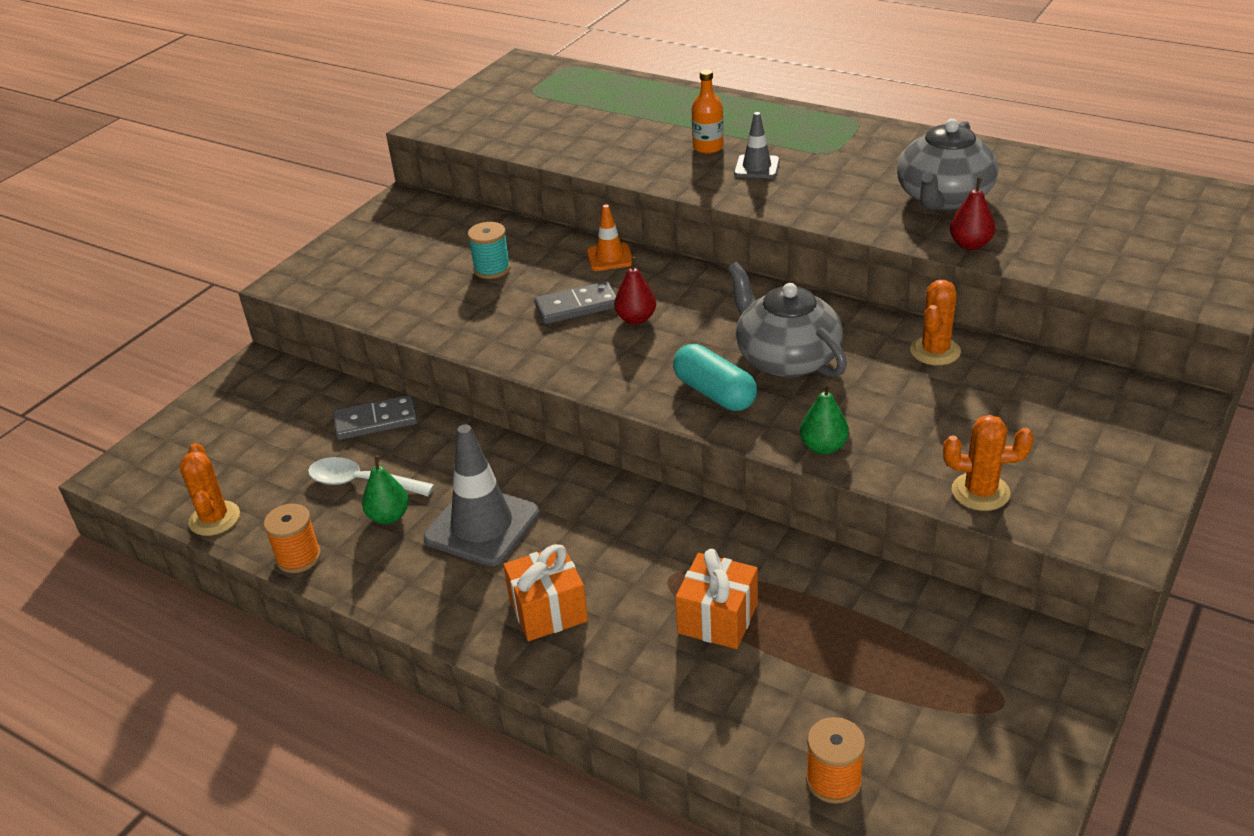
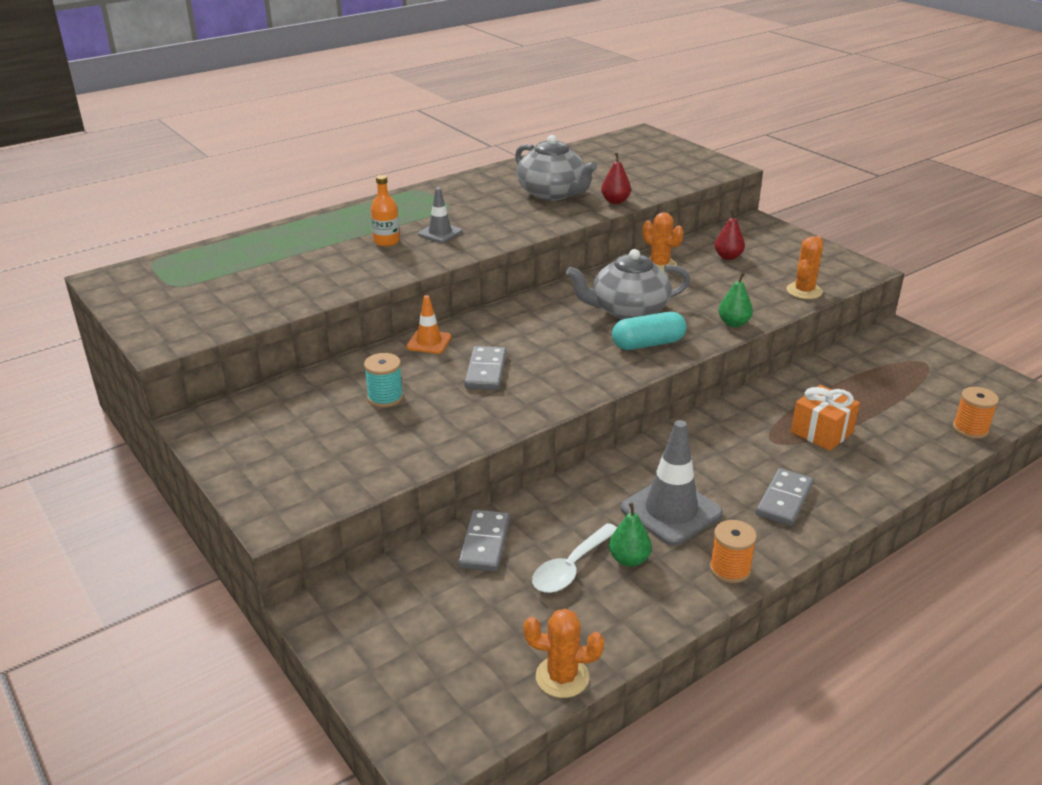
camera: 70 degrees left, 5 degrees down
(298, 557) = (654, 624): orange spool -> orange spool (730, 569)
(548, 610) = (784, 500): orange gift -> grey domino
(636, 319) = (528, 351): red pear -> red pear (728, 257)

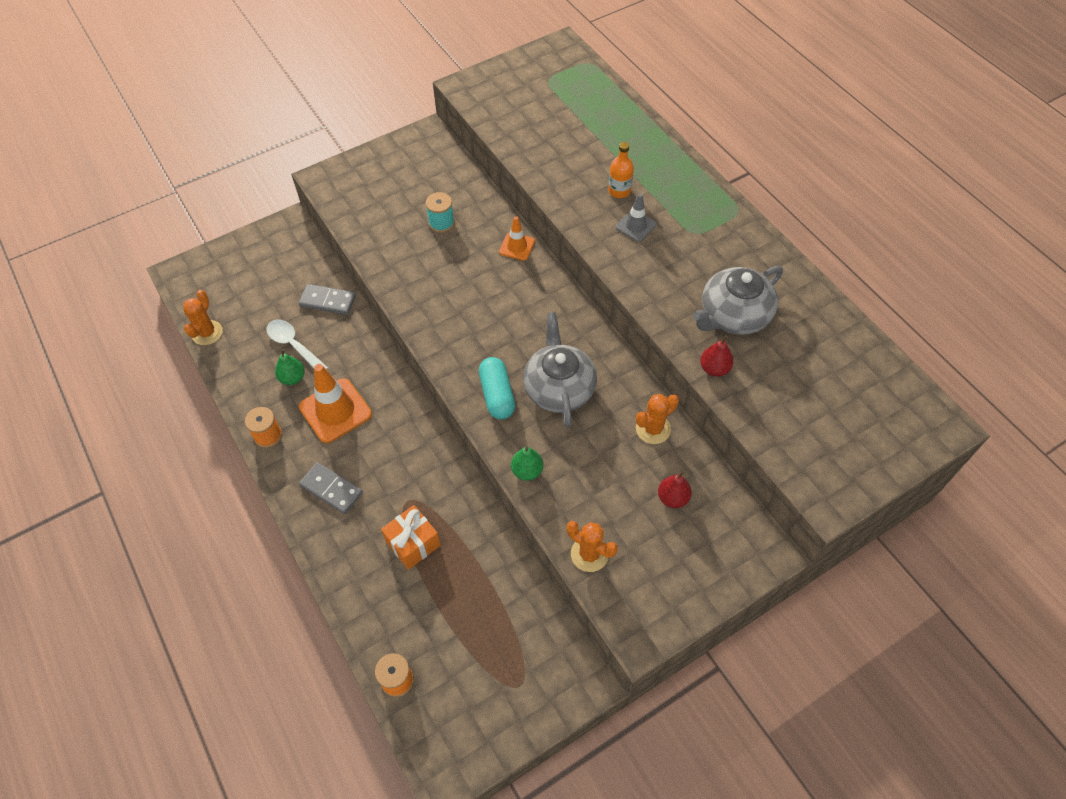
camera: 95 degrees right, 25 degrees up
(485, 371) = (469, 281): grey domino -> none
(671, 511) = (335, 411): grey traffic cone -> orange traffic cone

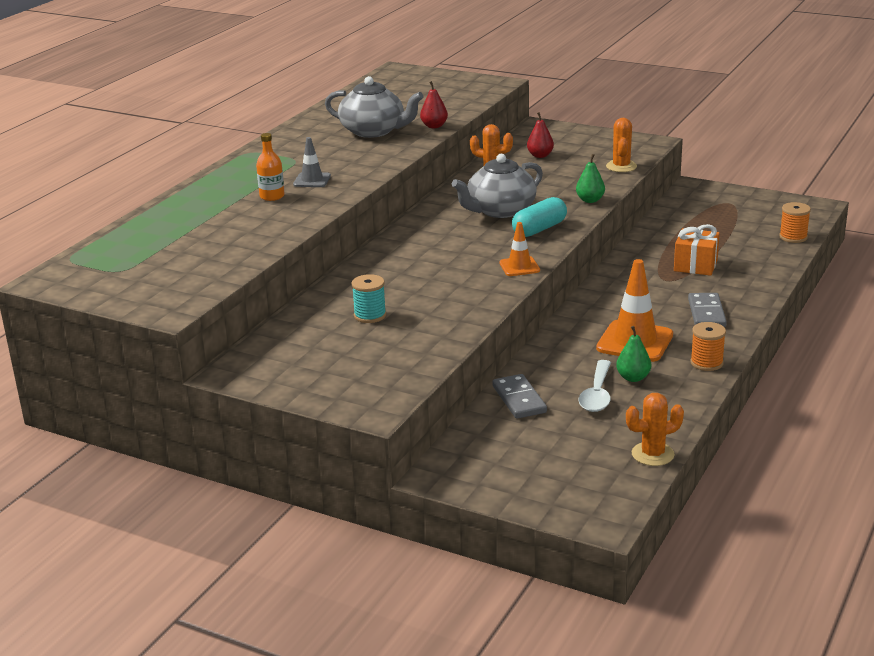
camera: 120 degrees left, 30 degrees down
(517, 246) = (361, 270): orange traffic cone -> orange traffic cone (519, 267)

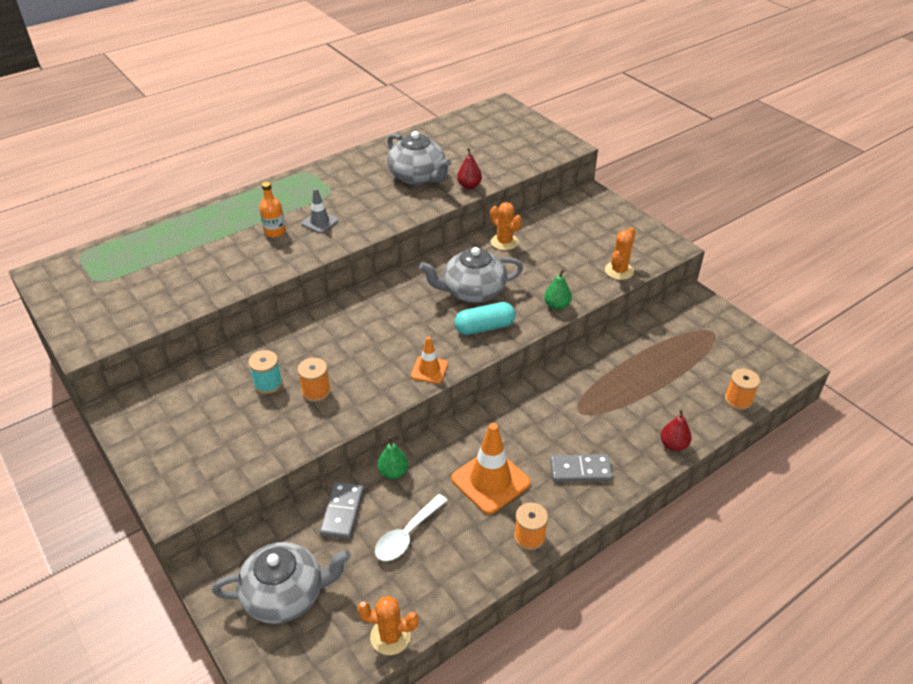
camera: 25 degrees right, 15 degrees up
(425, 307) = (316, 391): none -> orange spool
(526, 462) = (285, 594): none -> grey teapot
(540, 155) = (562, 233): red pear -> red pear (673, 445)
(633, 378) = (452, 527): green pear -> green pear (393, 472)
(695, 265) = (619, 403): orange gift -> none
(706, 313) = (580, 470): grey domino -> grey domino turned 60 degrees clockwise

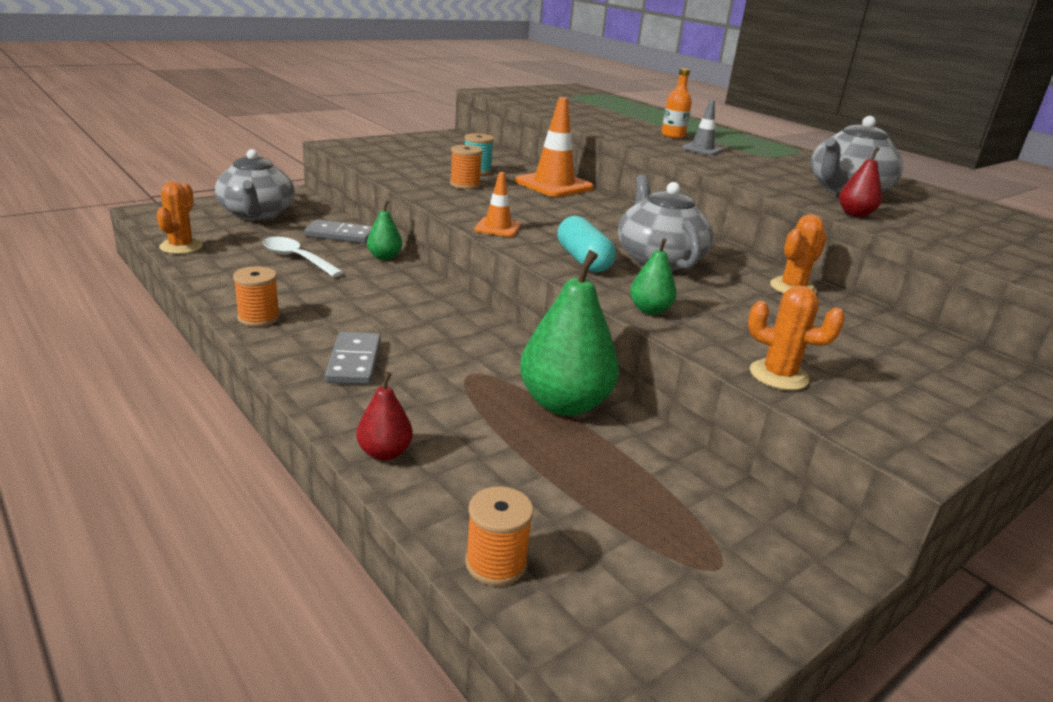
camera: 85 degrees right, 15 degrees down
(490, 481) = (355, 303): orange traffic cone -> orange traffic cone (554, 185)
(601, 370) = (564, 404): none -> green pear

